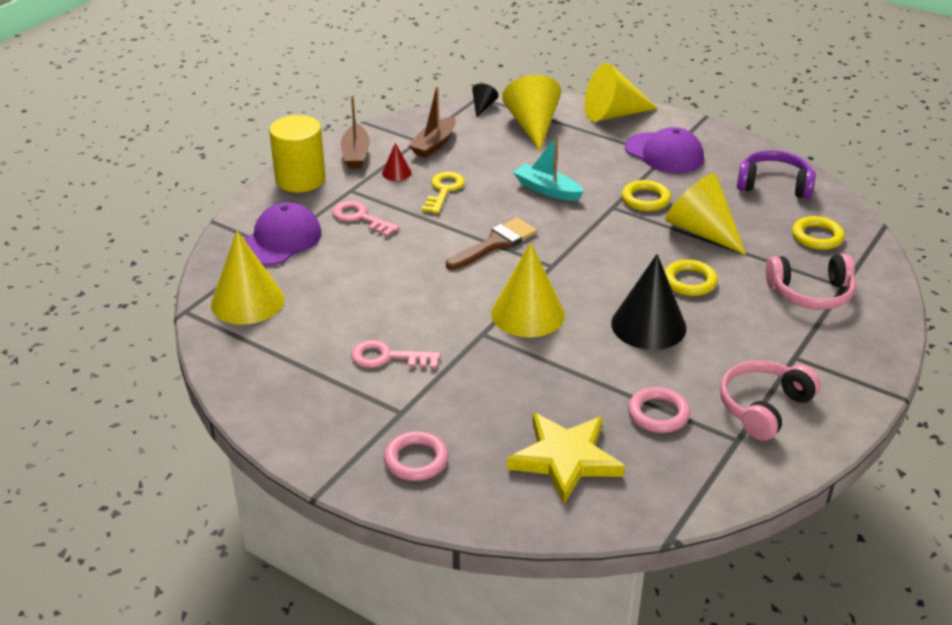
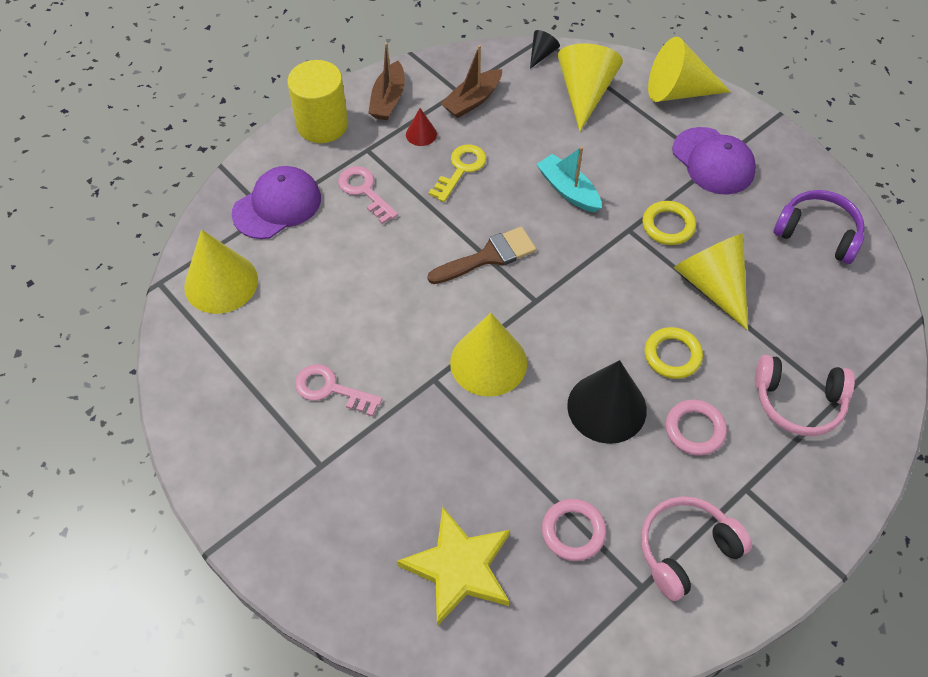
camera: 15 degrees right, 20 degrees up
(416, 460) = (315, 531): pink ring -> pink ring (694, 429)
(817, 237) = (837, 320): yellow ring -> none

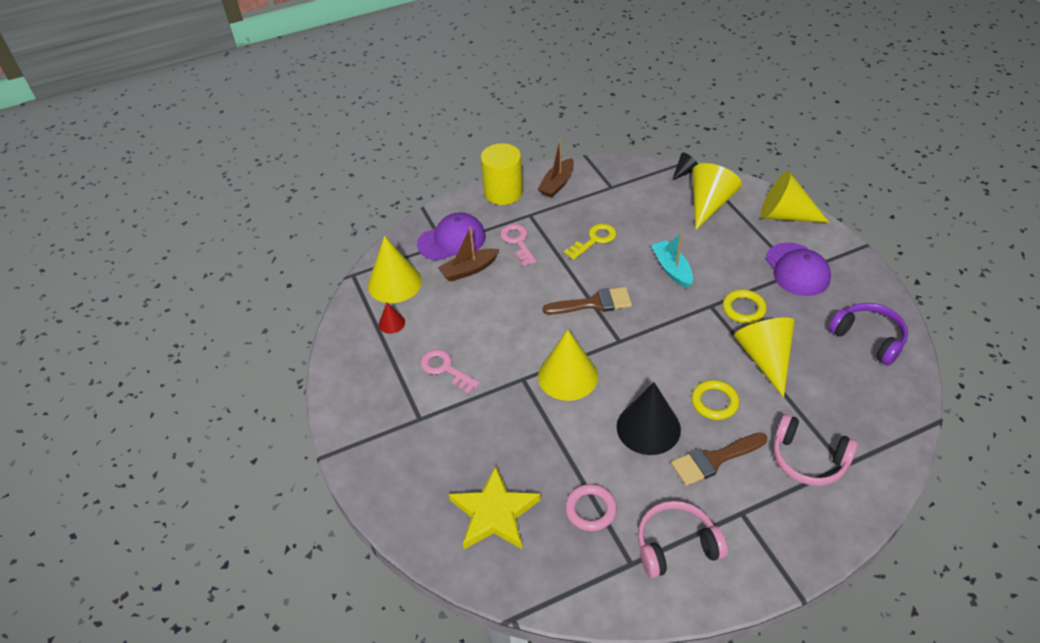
camera: 20 degrees right, 10 degrees down
(421, 134) = (573, 211): red cone -> red cone (391, 323)
(472, 100) = (620, 195): brown boat -> brown boat (469, 270)
(694, 429) = (714, 460): pink ring -> brown brush

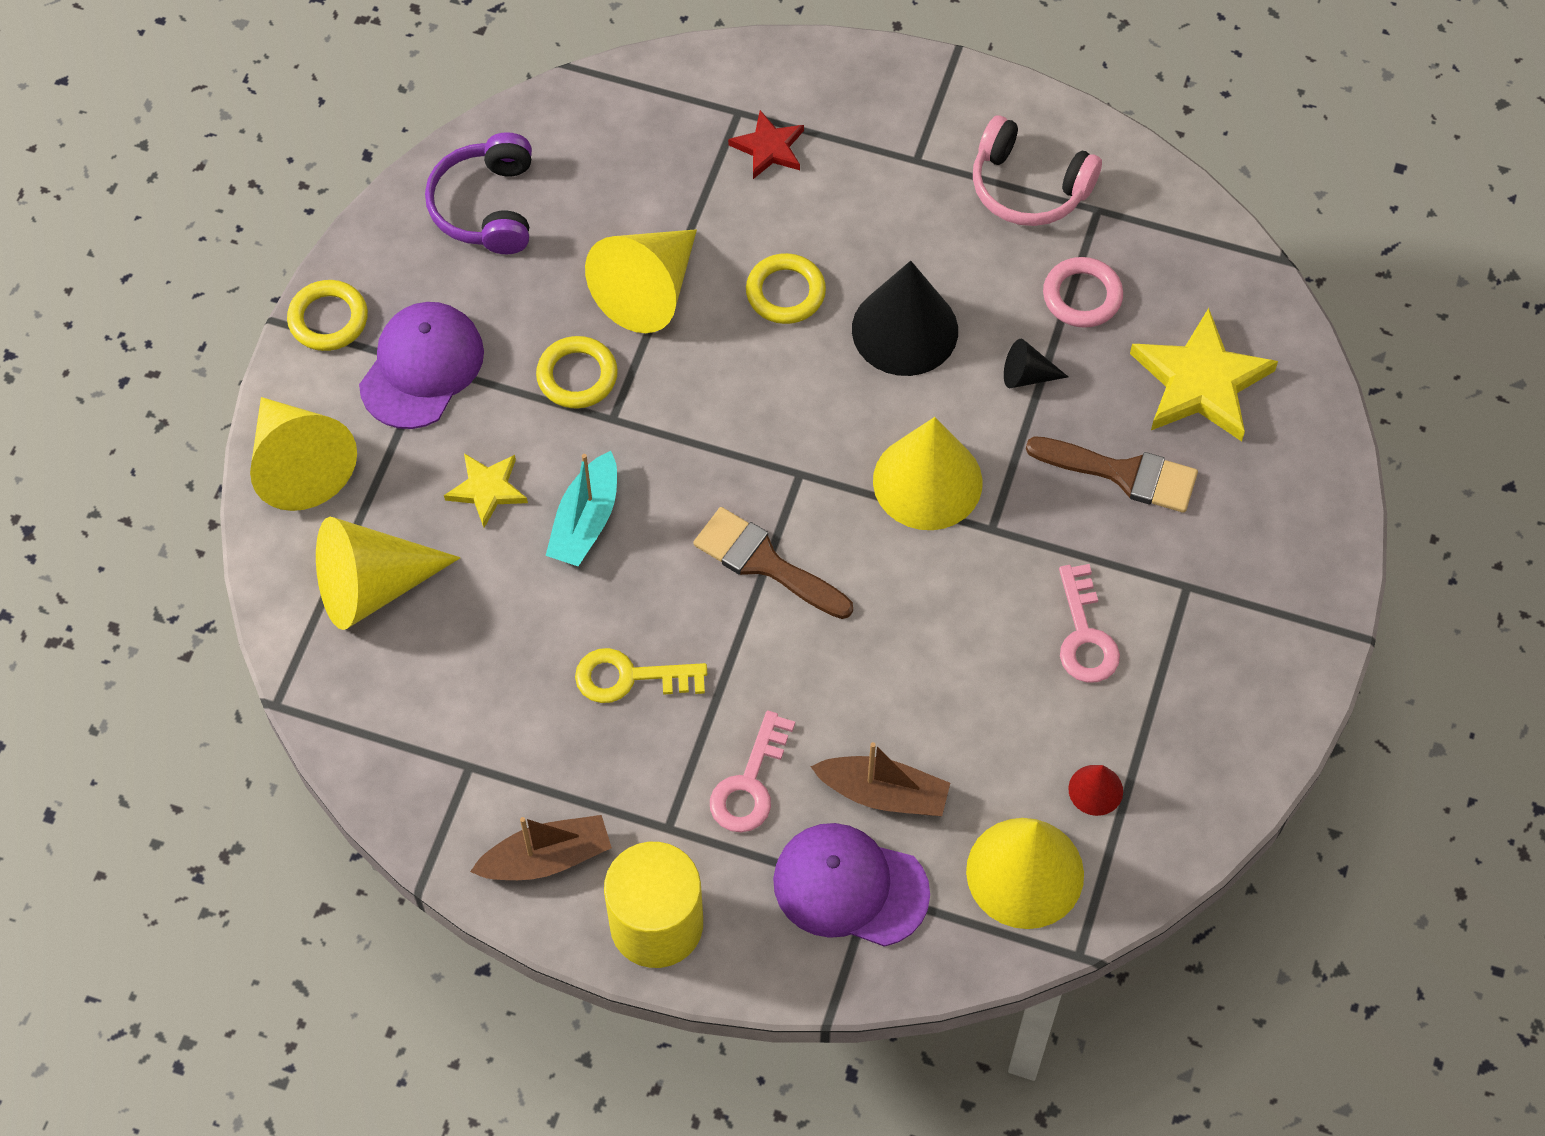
camera: 140 degrees left, 15 degrees up
(684, 172) = (316, 687): black cone -> black cone (1027, 375)
(714, 460) = (874, 233): brown brush -> brown brush (1123, 474)
(717, 253) = (487, 490): none -> yellow star
(808, 459) = (769, 148): pink headphones -> red star
(851, 259) = (328, 319): none -> yellow ring

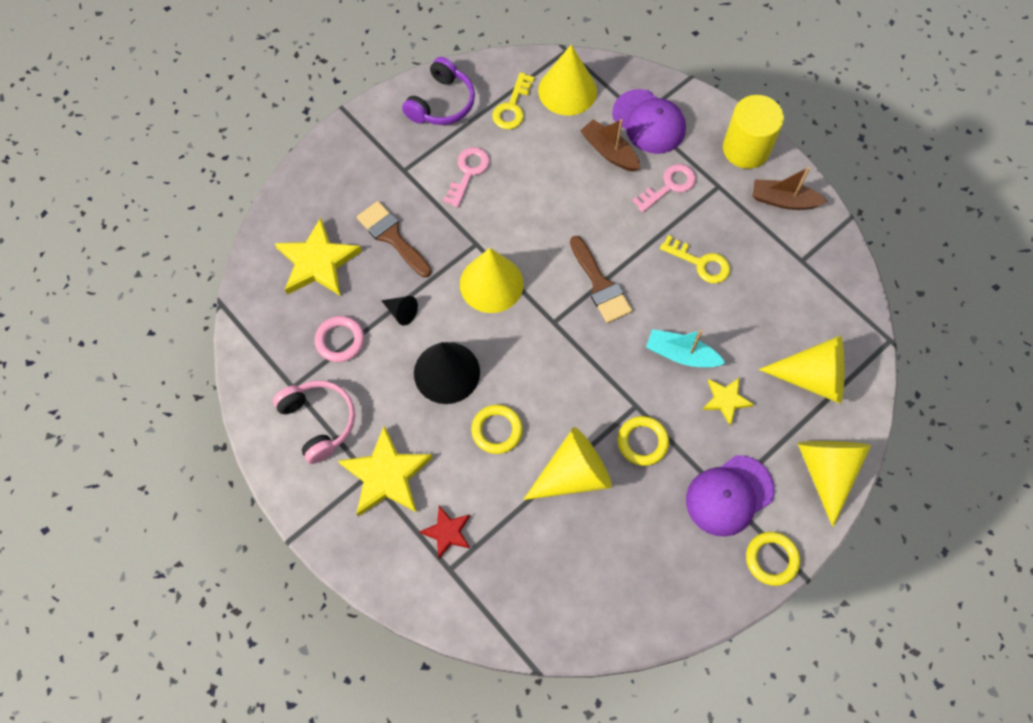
camera: 150 degrees left, 5 degrees up
(486, 207) = (640, 587): purple headphones -> purple headphones (442, 103)
(585, 521) = (681, 354): turquoise boat -> turquoise boat turned 120 degrees counterclockwise
(893, 170) = (386, 475): none -> yellow star
(1095, 790) = (512, 107): red cone -> yellow key

